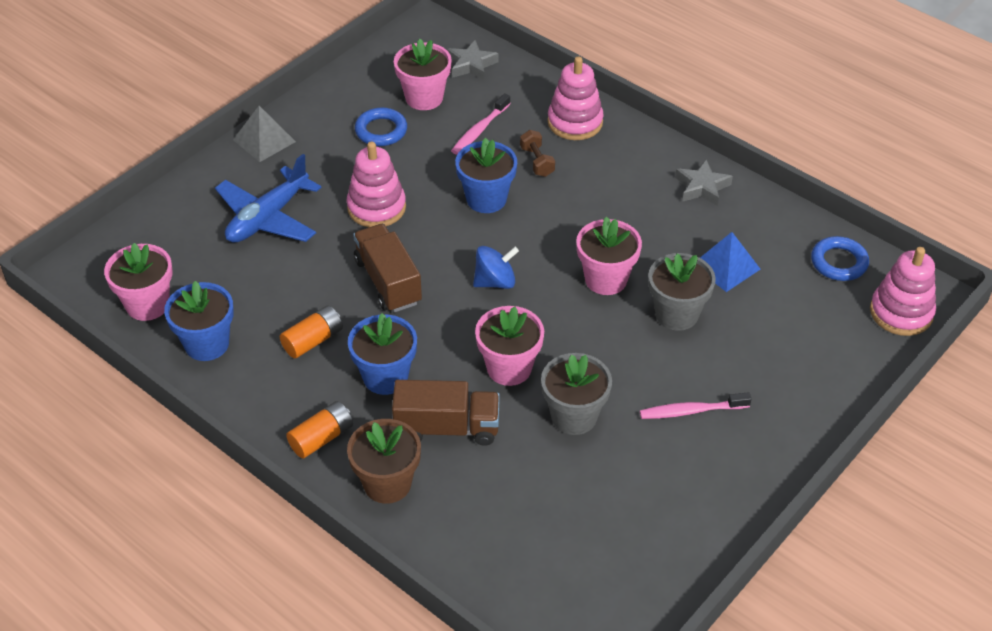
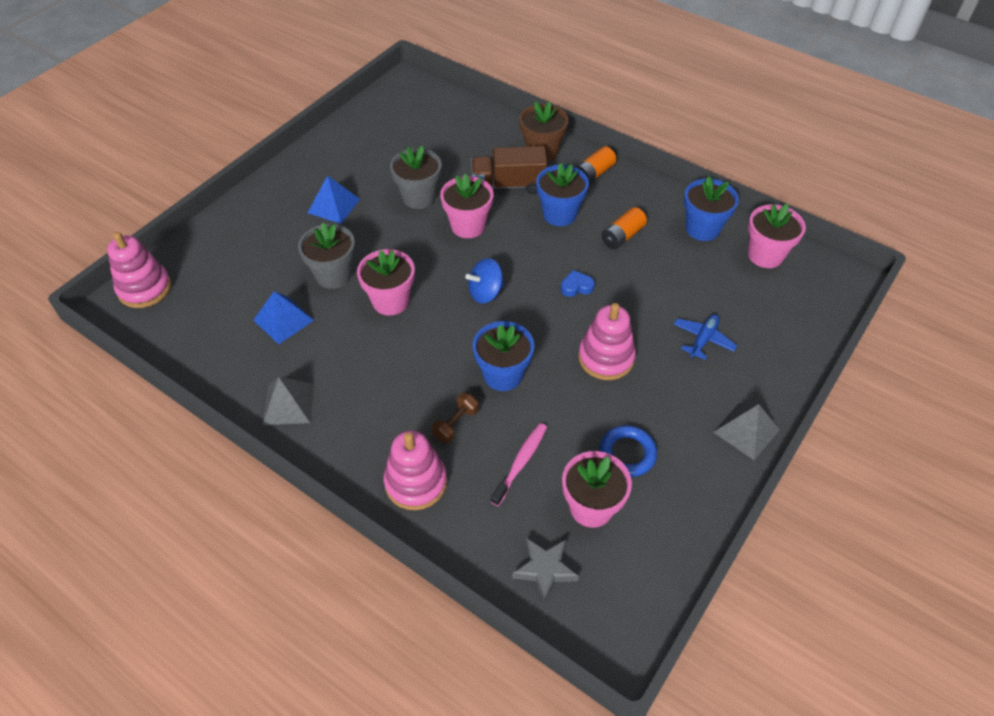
camera: 175 degrees right, 5 degrees up
(268, 218) = (703, 340): blue plane -> blue plane, size x0.57
(388, 282) = (576, 287): brown truck -> blue heart
(537, 162) = (456, 424): brown dumbbell -> brown dumbbell turned 60 degrees clockwise
(691, 411) = (334, 206): pink toothbrush -> blue pyramid
(702, 187) = (288, 404): grey star -> grey pyramid
(839, 262) = (180, 331): blue ring -> none

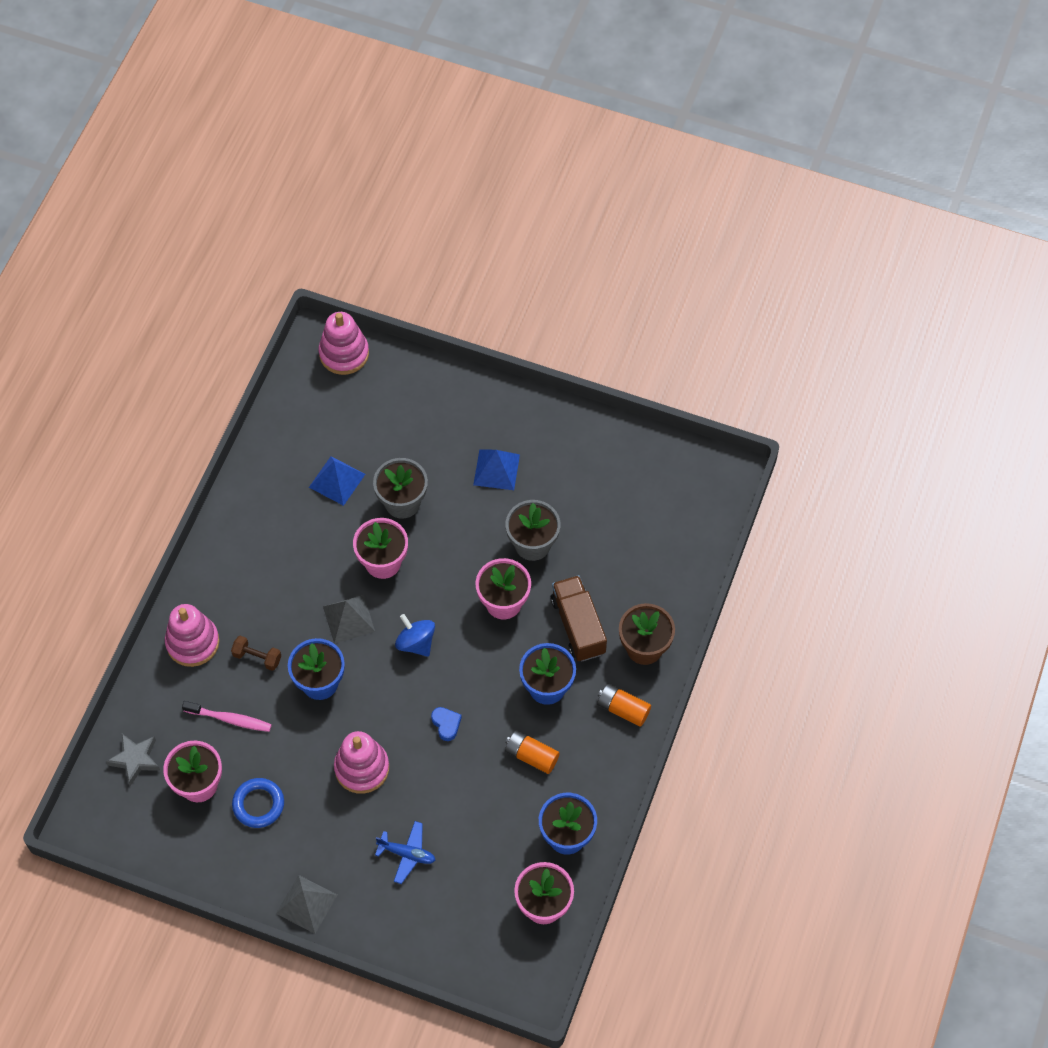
camera: 75 degrees right, 10 degrees up
(288, 404) = (247, 519): grey pyramid -> grey pyramid (348, 619)

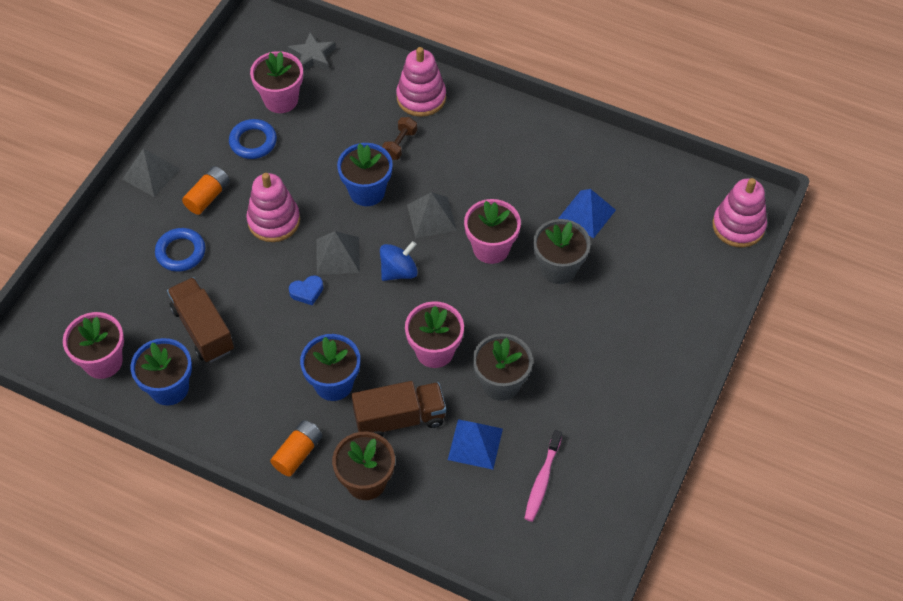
camera: 95 degrees right, 5 degrees down
(230, 719) = (340, 123): pink toothbrush -> pink toothbrush (542, 481)
(401, 701) = (338, 255): none -> grey pyramid
(407, 854) = (181, 252): blue plane -> blue ring
(496, 469) = (594, 356): blue pyramid -> blue pyramid (475, 444)
(498, 816) = (203, 329): none -> brown truck
(531, 756) = (260, 363): orange battery -> orange battery (208, 196)

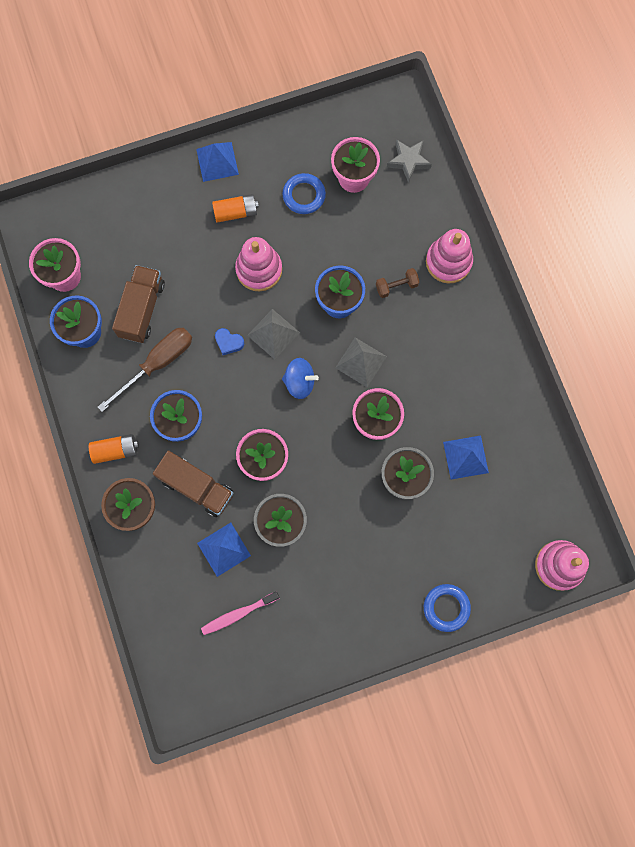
camera: 45 degrees right, 20 degrees up
(151, 174) = (217, 161): grey pyramid -> blue pyramid
(181, 252) = (181, 239): blue ring -> blue ring (446, 608)
(262, 357) = (157, 363): none -> brown screwdriver

